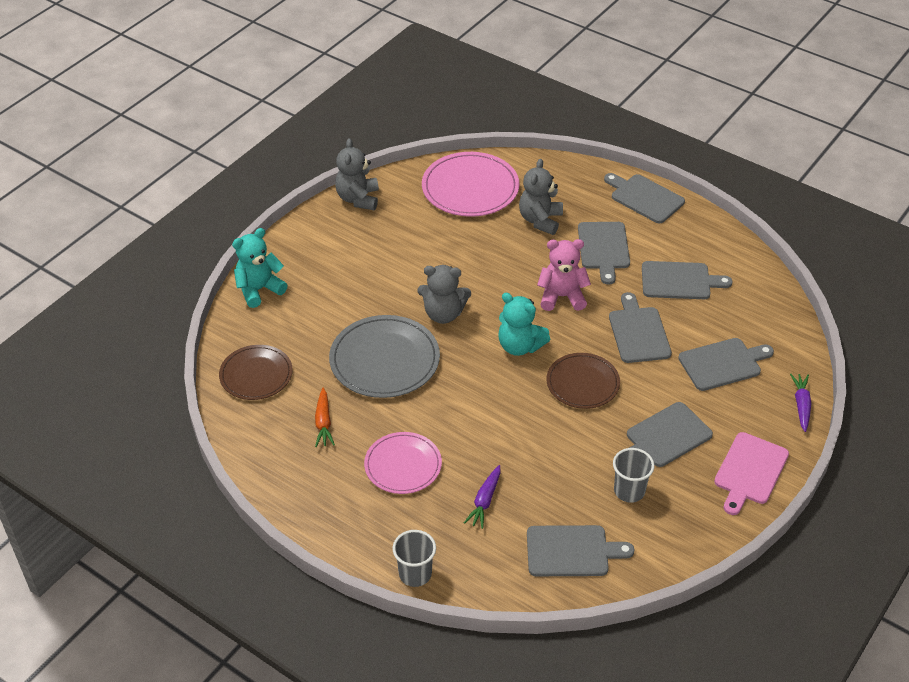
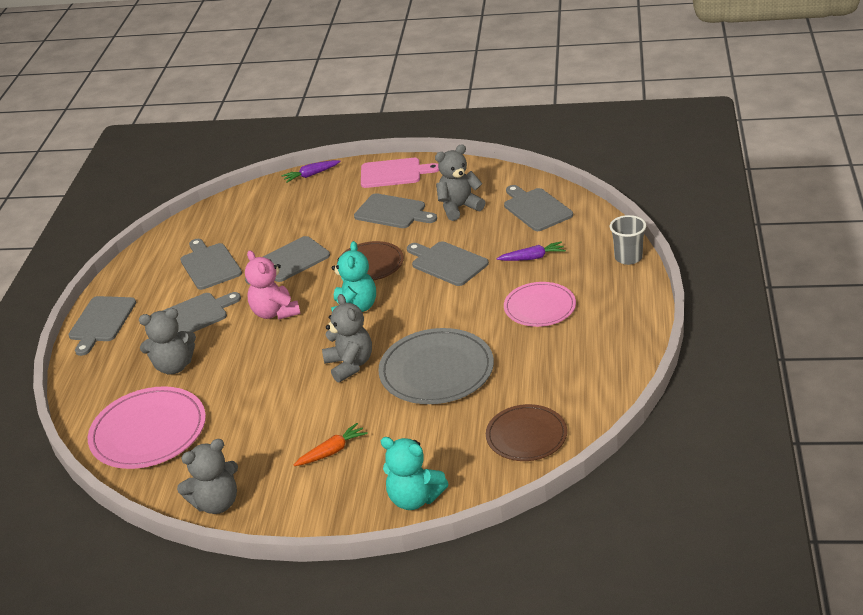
camera: 115 degrees left, 10 degrees down
(323, 423) = (540, 367): orange carrot -> orange carrot (332, 451)
(629, 491) = (459, 208): grey cup -> grey teddy bear
(722, 363) = (294, 216): grey cutting board -> grey cutting board (447, 263)

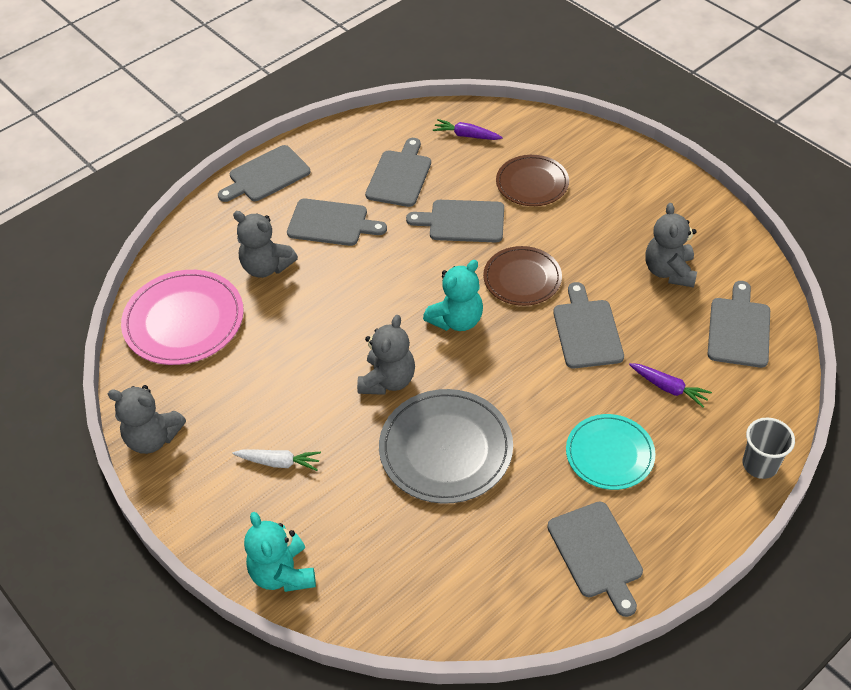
camera: 40 degrees right, 15 degrees up
(275, 312) = (393, 271): pink teddy bear -> none
(311, 175) = (583, 132): purple carrot -> purple carrot (466, 135)
(332, 451) = (279, 462): orange carrot -> white carrot
(393, 212) = (605, 231): grey cutting board -> grey cutting board (596, 553)
(394, 173) = (656, 183): pink cutting board -> none
(459, 208) = (669, 271): grey teddy bear -> grey teddy bear turned 105 degrees counterclockwise
(526, 436) = (437, 592): brown plate -> brown plate (532, 183)
(540, 307) = (609, 454): pink plate -> turquoise plate

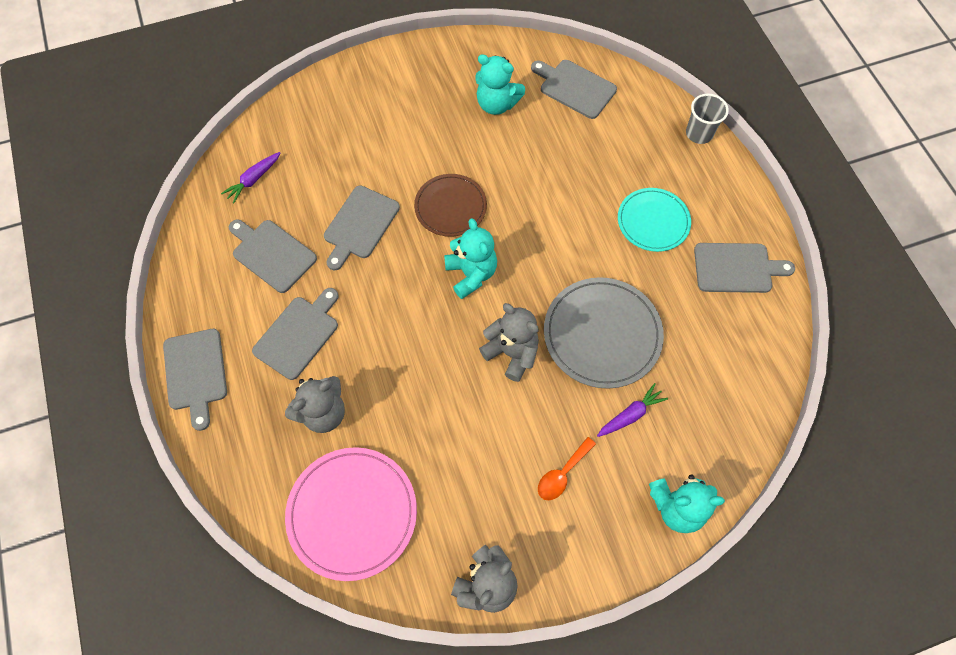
camera: 70 degrees left, 15 degrees up
(279, 462) = (562, 474): white carrot -> orange spoon
(532, 183) = (345, 154): brown plate -> none
(586, 331) = (529, 185): grey cutting board -> none
(669, 271) = (496, 104): grey teddy bear -> turquoise teddy bear
(669, 388) = (609, 156): purple carrot -> purple carrot (630, 414)

